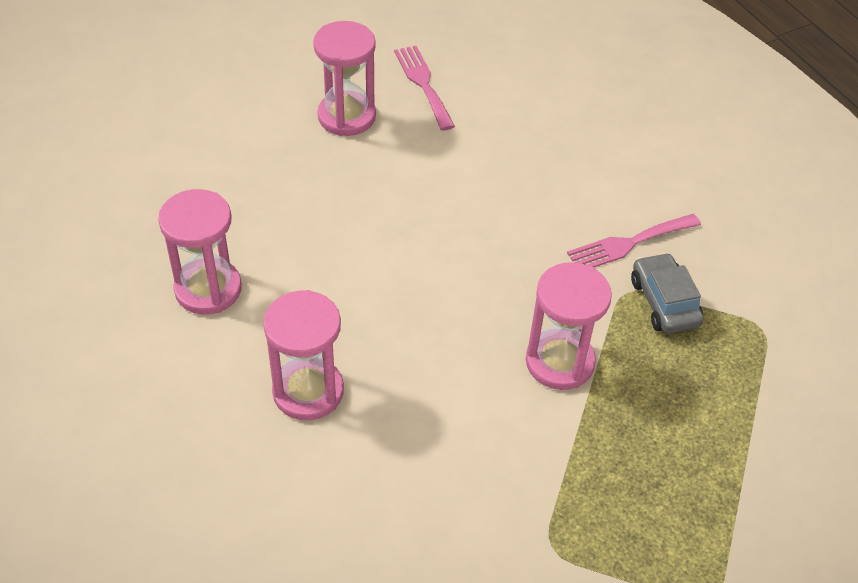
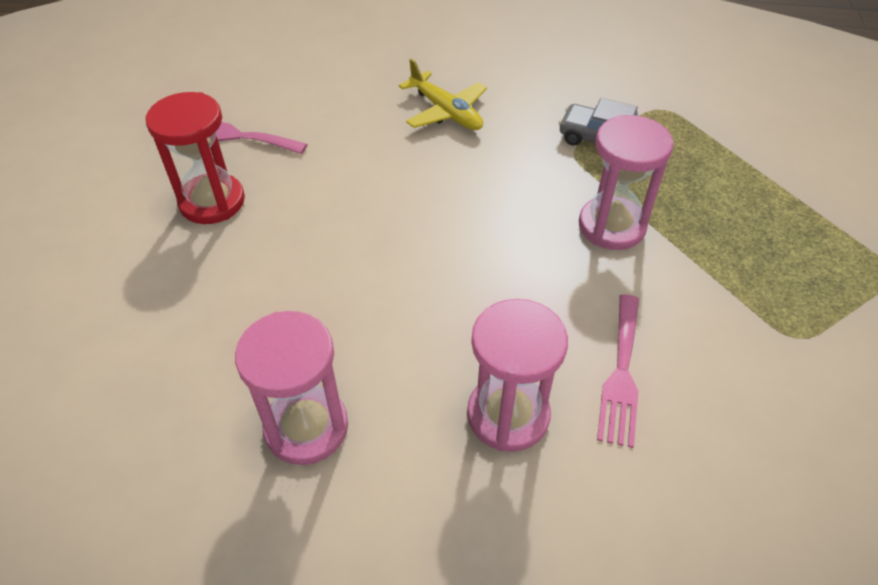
camera: 50 degrees left, 0 degrees up
(346, 116) = (212, 202): pink hourglass -> red hourglass
(585, 183) = (446, 111): none -> yellow plane
(629, 243) = (528, 124): pink fork -> pink fork (621, 374)

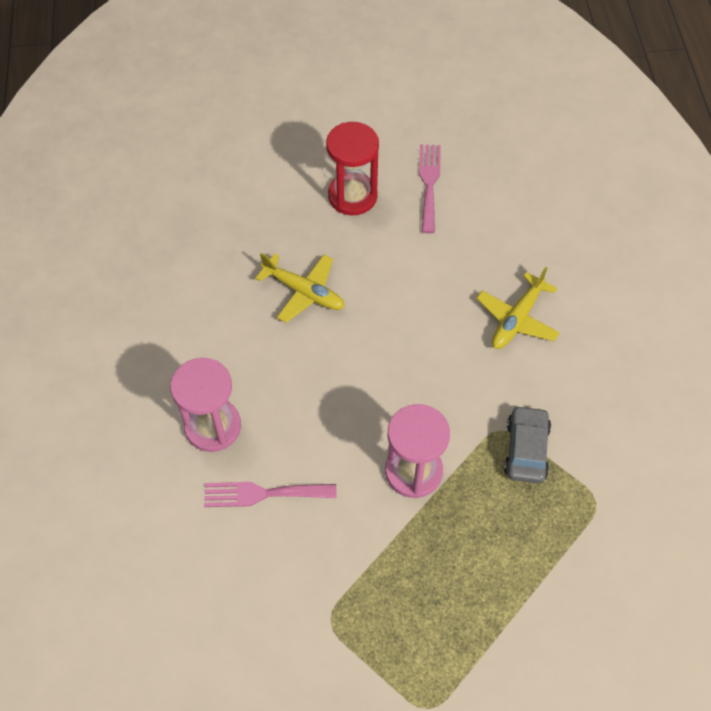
camera: 75 degrees right, 10 degrees up
(306, 427) = (179, 316): pink hourglass -> none
(331, 275) = (304, 292): none -> yellow plane

